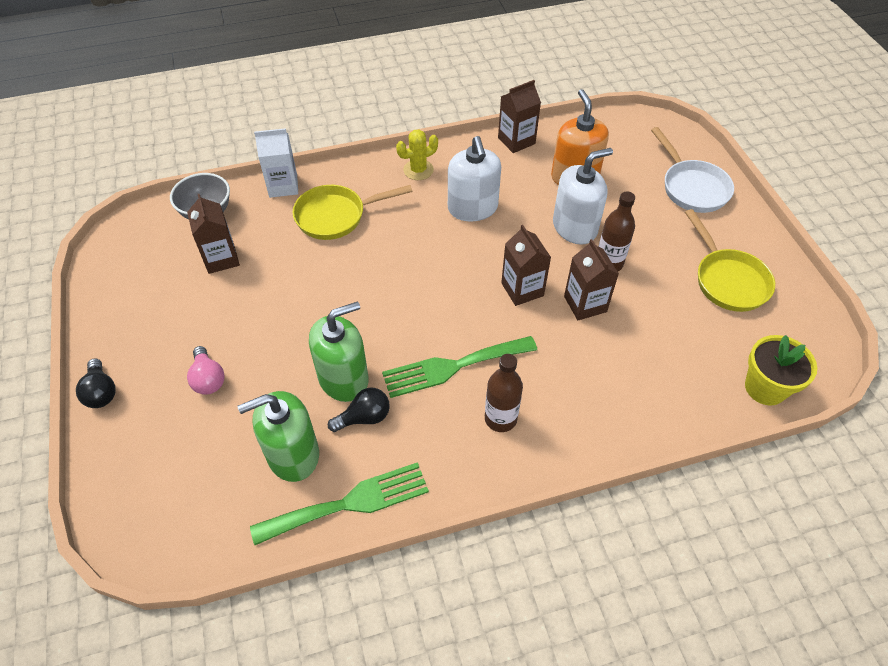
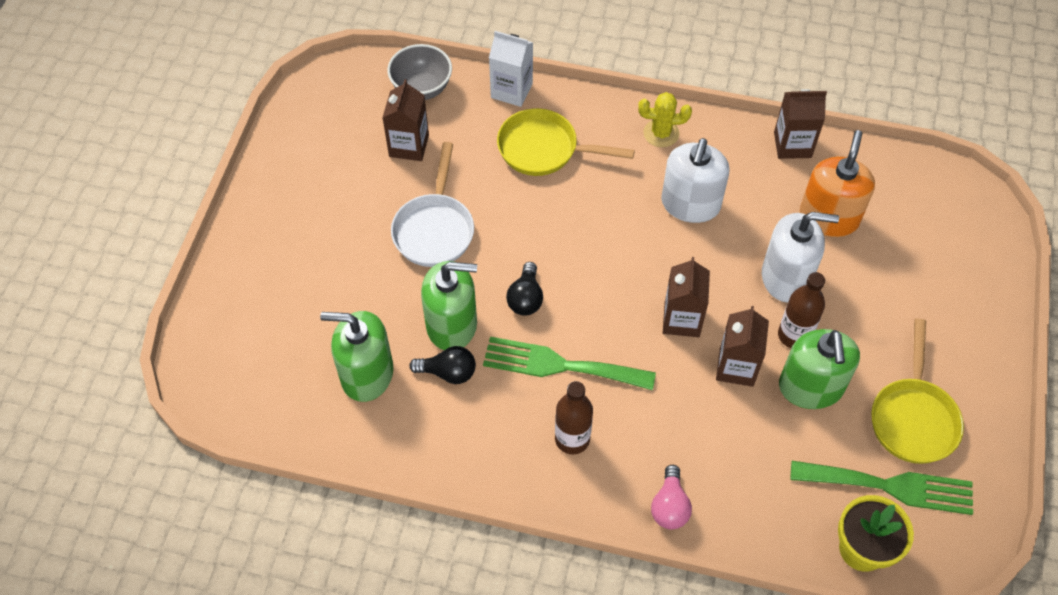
camera: 30 degrees right, 5 degrees up
(101, 392) = (238, 232): black light bulb -> black light bulb (526, 298)
(208, 379) = (333, 265): pink light bulb -> pink light bulb (669, 506)
(349, 503) = (389, 444): green fork -> green fork (890, 486)
(646, 293) = (810, 387): none -> green soap dispenser
(692, 187) = (956, 293): white pan -> white pan (435, 229)

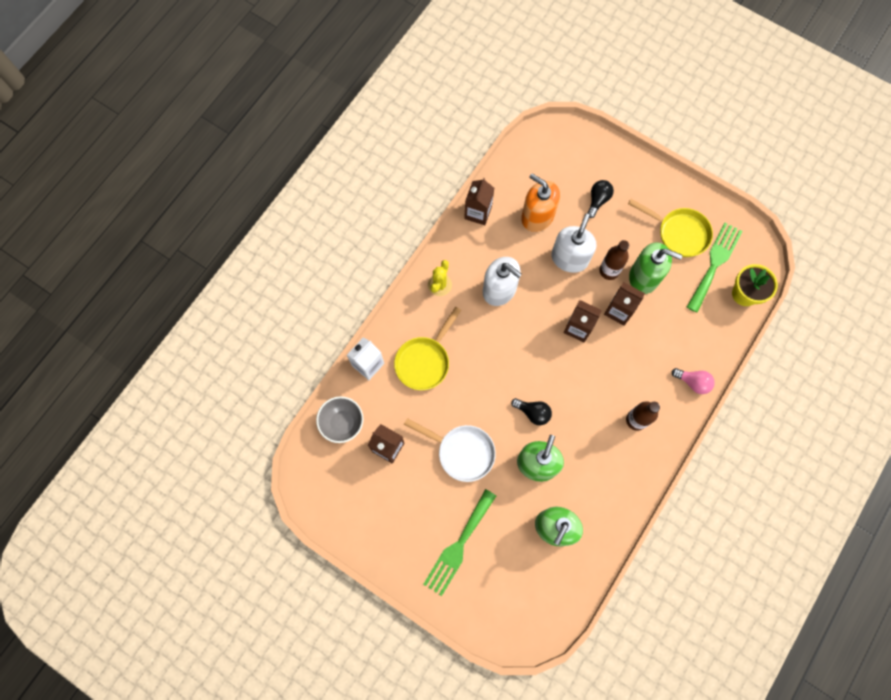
camera: 70 degrees left, 15 degrees up
(448, 372) = (569, 477): black light bulb -> black light bulb (598, 200)
(560, 365) = (586, 409): green fork -> green fork (458, 546)

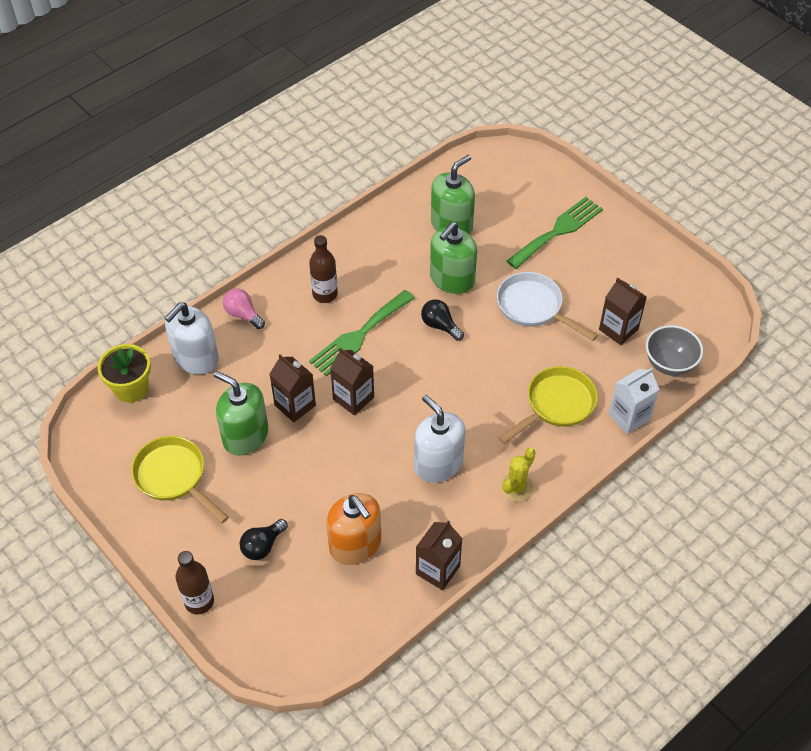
camera: 165 degrees left, 20 degrees down
(569, 258) = (332, 480): white soap dispenser -> white soap dispenser (196, 358)
(609, 271) = (287, 453): brown bottle -> brown bottle (199, 601)
(714, 263) = (148, 430): green fork -> green fork (359, 335)

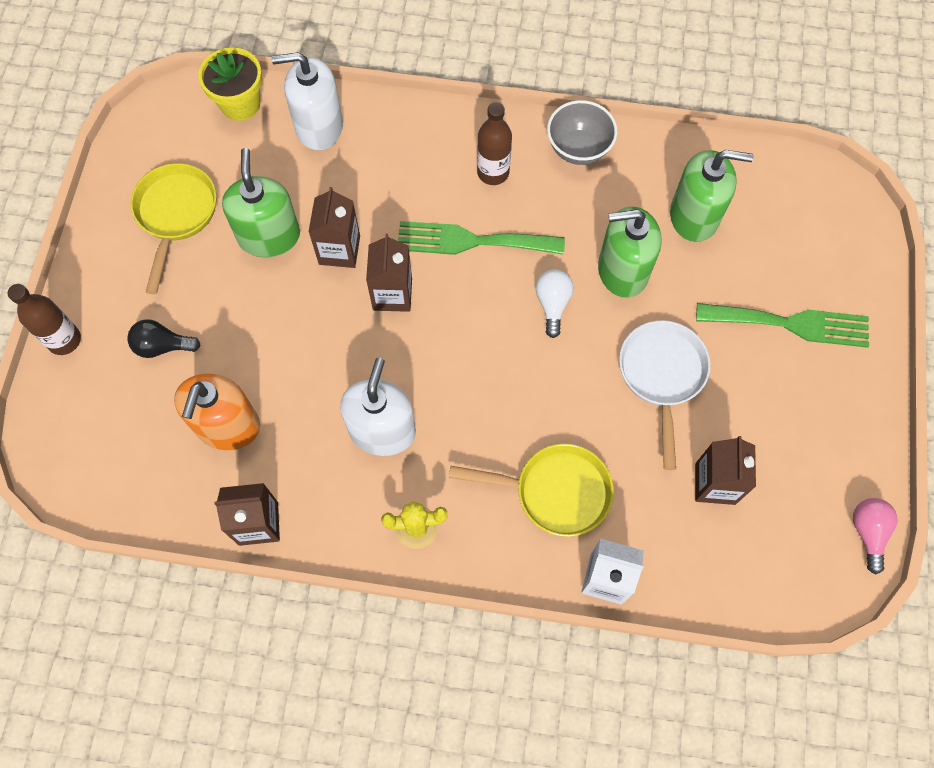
camera: 50 degrees right, 15 degrees up
(243, 314) = (403, 124): pink light bulb -> pink light bulb (868, 532)
(440, 326) = (552, 304): black light bulb -> white light bulb
(669, 363) = (718, 572): grey bowl -> grey bowl (578, 149)

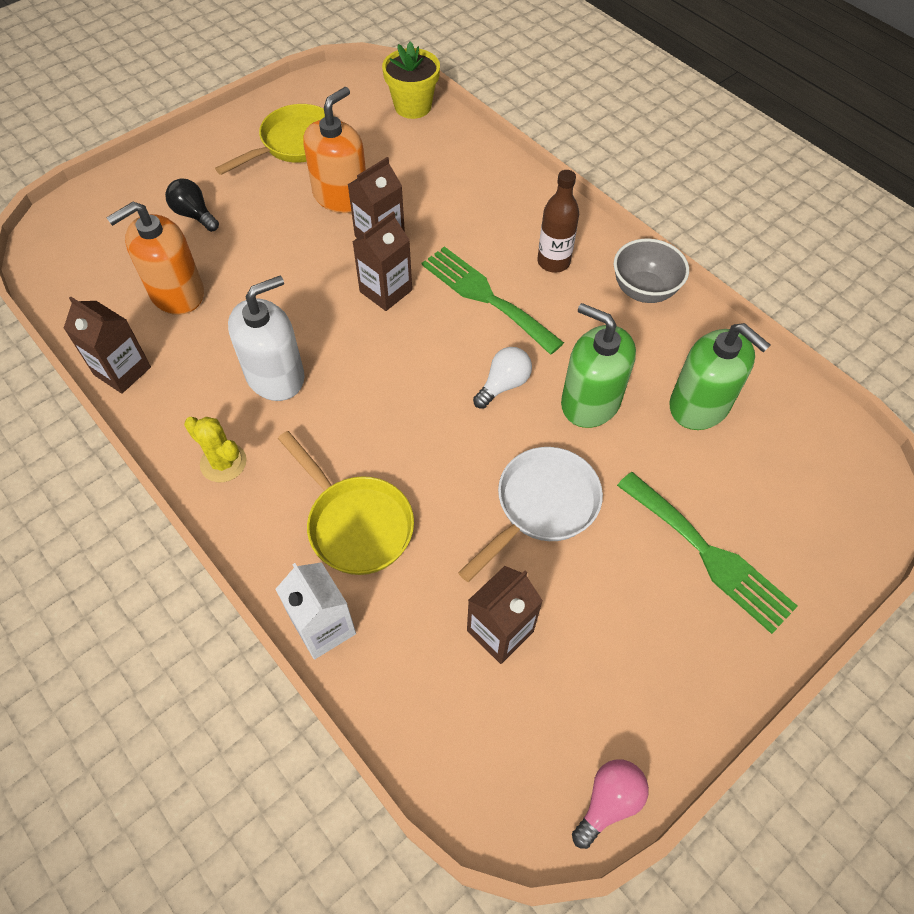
camera: 40 degrees right, 10 degrees down
(64, 340) = (141, 170): brown bottle -> none
(269, 236) = (341, 196): green soap dispenser -> orange soap dispenser
(319, 126) = (452, 152): white soap dispenser -> none

